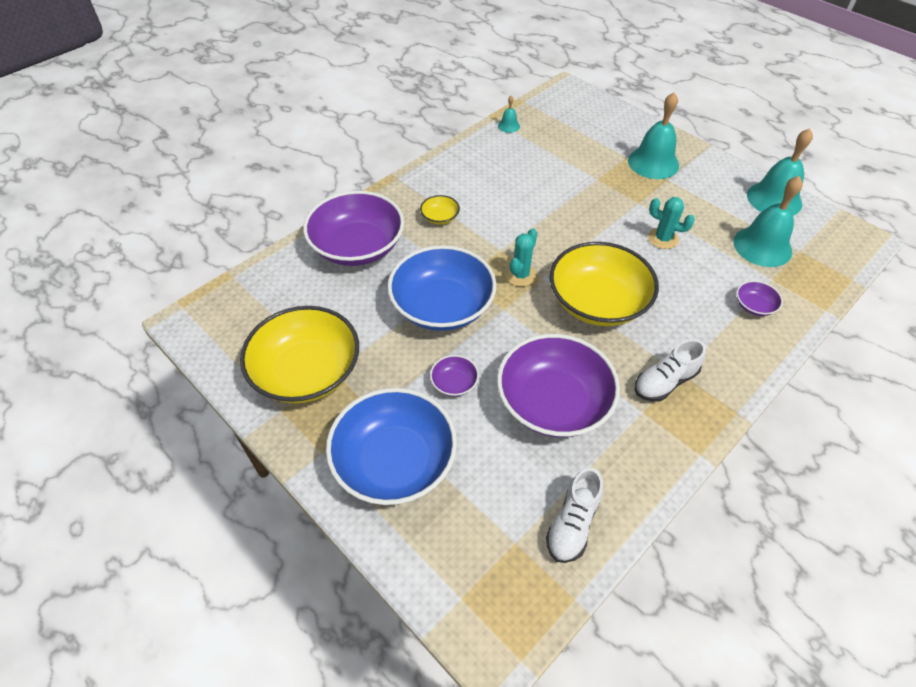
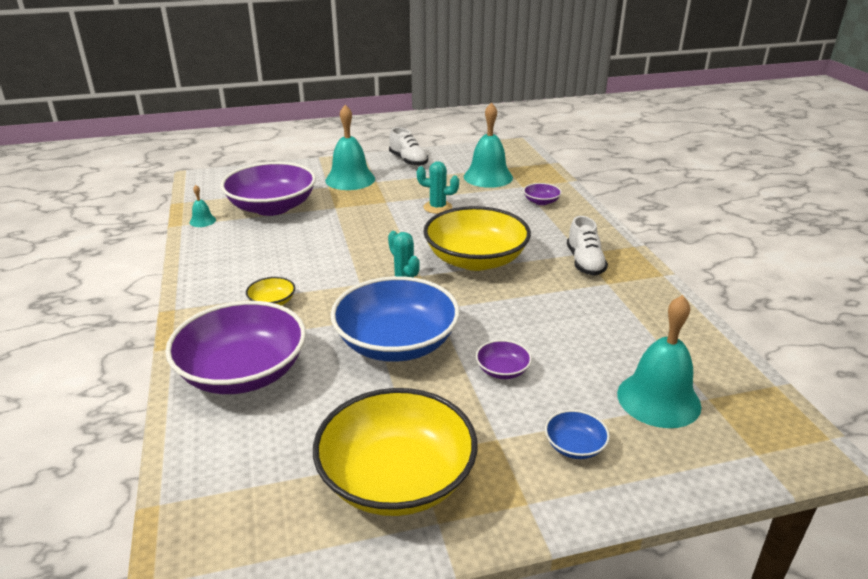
camera: 60 degrees left, 20 degrees down
(394, 461) = (574, 446): blue bowl -> blue bowl, size x0.42
(553, 402) = (567, 322): purple bowl -> purple bowl (272, 207)
(572, 523) = (701, 359): white shoe -> white shoe (408, 161)
(663, 238) = (437, 207): turquoise cactus -> turquoise cactus turned 45 degrees clockwise
(774, 199) = (447, 155): turquoise bell -> turquoise bell (658, 399)

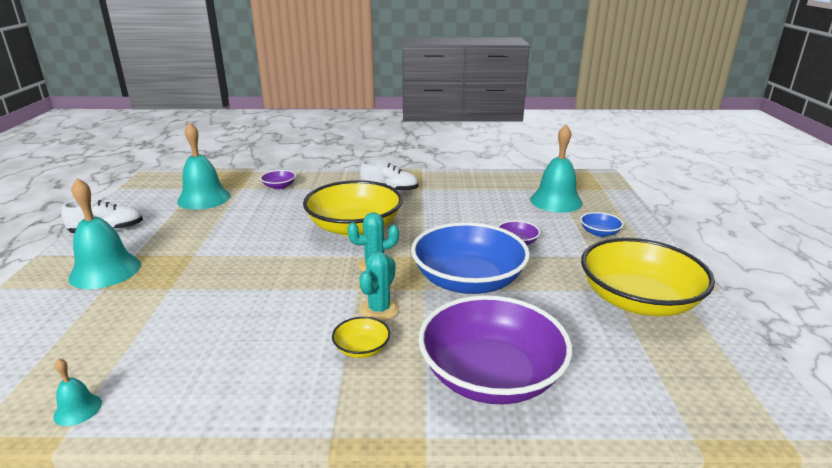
camera: 75 degrees left, 5 degrees down
(272, 207) = (111, 337): purple bowl -> none
(437, 207) = (239, 230): turquoise cactus -> turquoise cactus (379, 310)

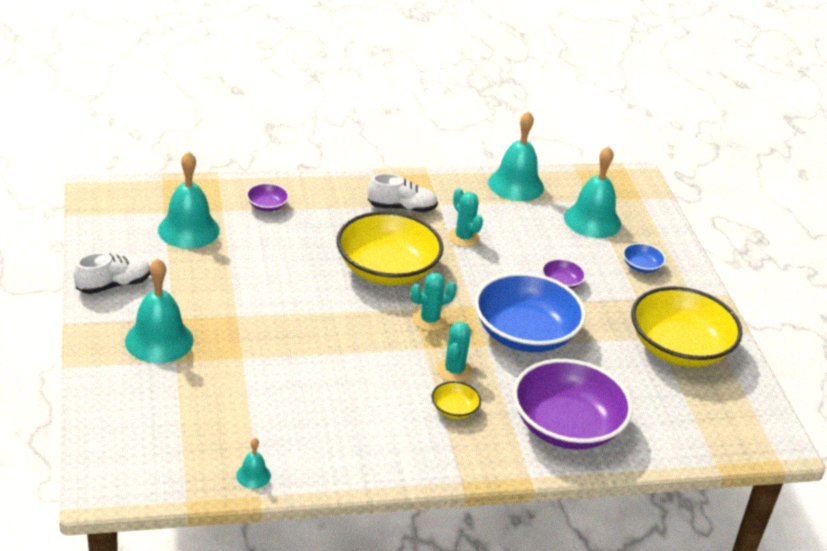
camera: 15 degrees left, 10 degrees up
(434, 209) = (463, 237): none -> turquoise cactus
(493, 179) = (516, 185): none -> turquoise bell

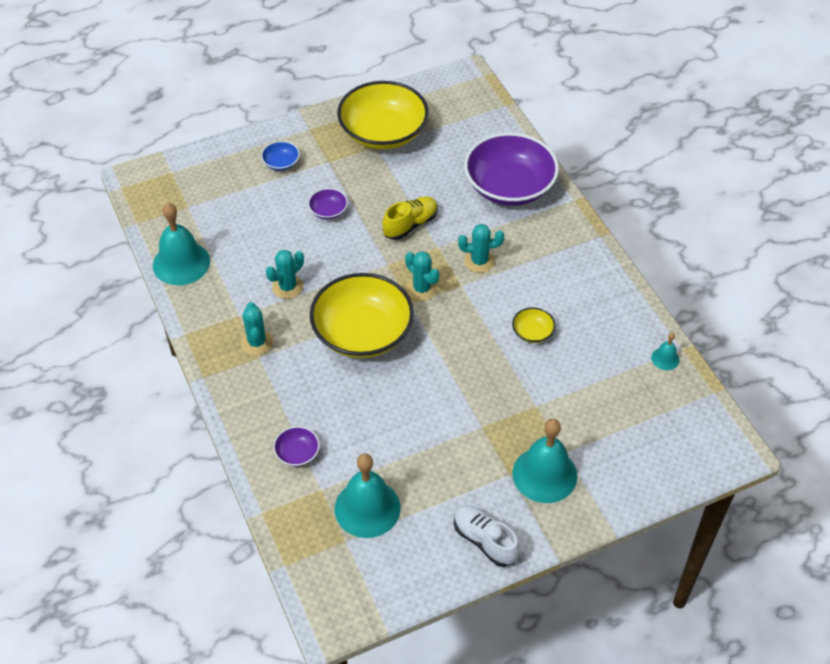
camera: 100 degrees left, 15 degrees up
(401, 208) = (257, 342): white shoe -> turquoise cactus
(454, 409) = (525, 253): yellow bowl -> yellow bowl (532, 332)
(525, 334) = (410, 225): blue bowl -> yellow shoe
(592, 220) = (222, 201): turquoise bell -> none

